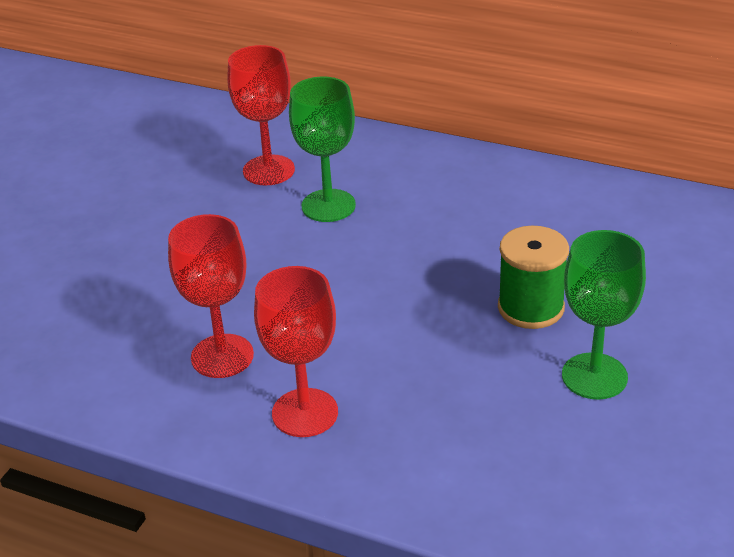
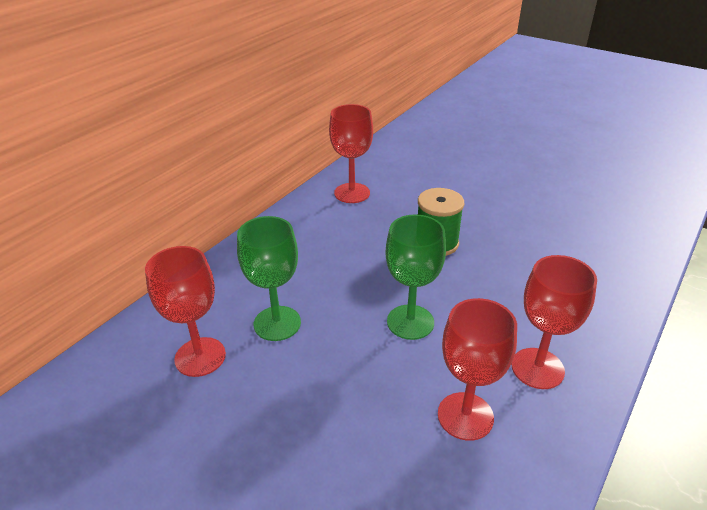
camera: 80 degrees left, 0 degrees up
(594, 376) = (505, 231): green goblet -> green goblet (410, 322)
(620, 213) = (352, 193): none -> red goblet

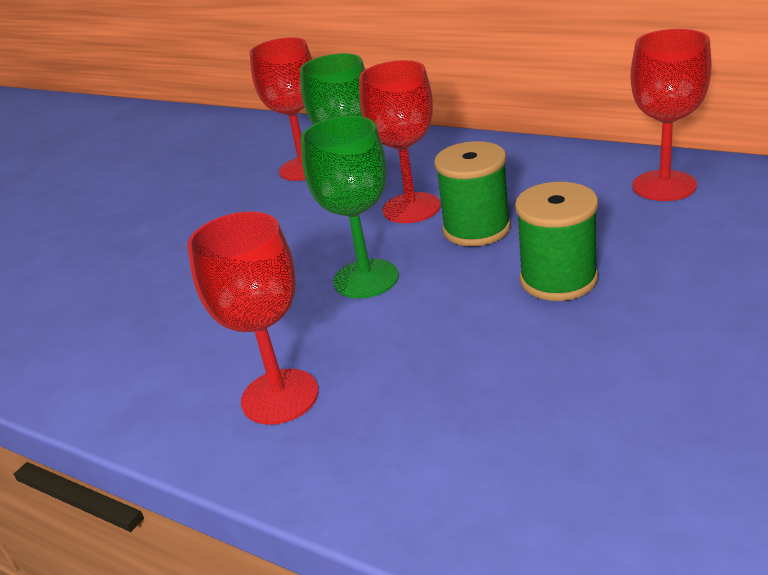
camera: 90 degrees right, 5 degrees down
(366, 266) = (476, 229): none -> green spool
(465, 416) = (207, 337): red goblet -> red goblet (411, 208)

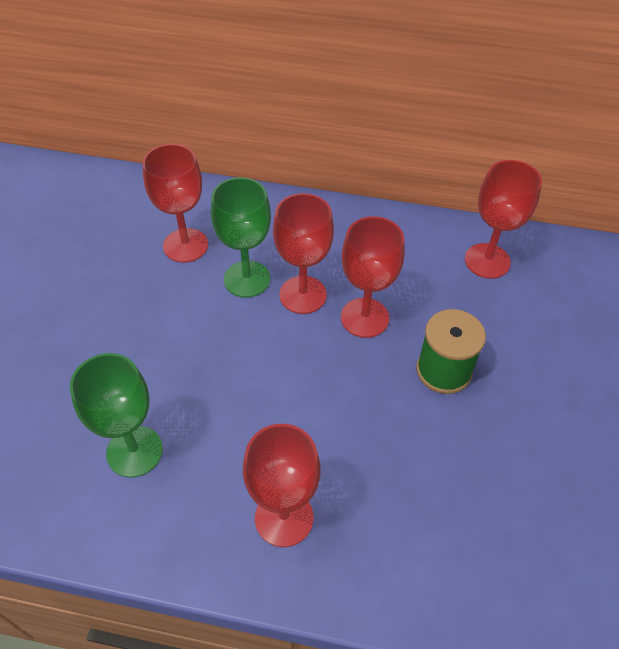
camera: 25 degrees left, 20 degrees up
(366, 279) = (298, 382): green goblet -> green goblet (134, 451)
(476, 229) = (364, 318): green spool -> red goblet

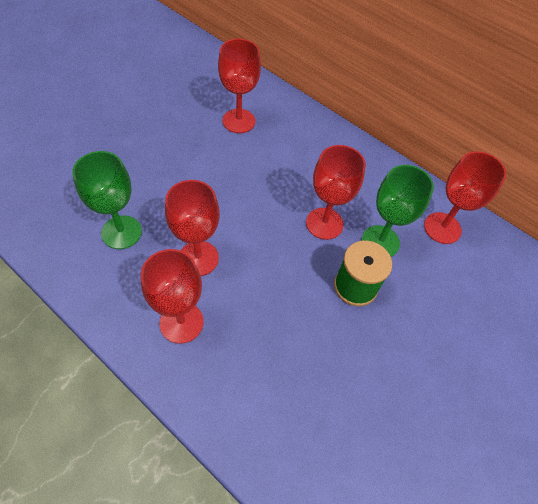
camera: 25 degrees right, 5 degrees up
(247, 279) = (263, 160): green goblet -> green goblet (380, 241)
(303, 295) = (293, 188): red goblet -> red goblet (198, 258)

